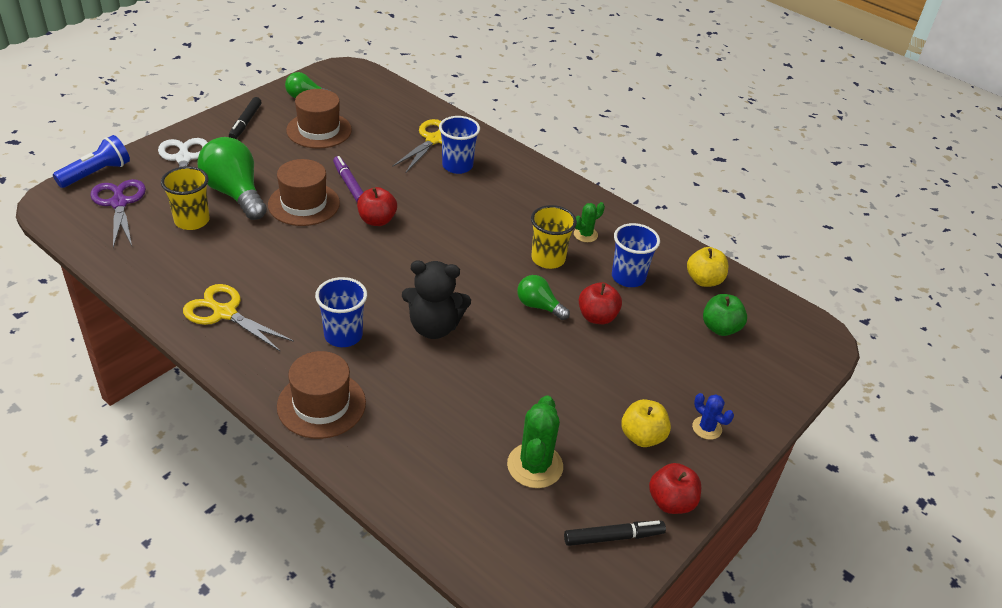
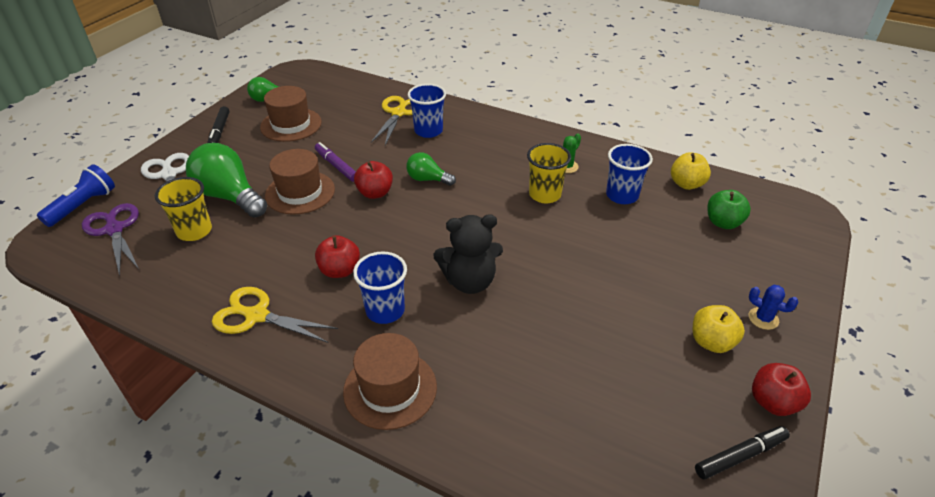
camera: 10 degrees left, 0 degrees up
(535, 466) = (628, 399): green cactus -> none
(539, 306) = (557, 239): green light bulb -> green light bulb (427, 179)
(597, 317) = (613, 237): red apple -> red apple (340, 270)

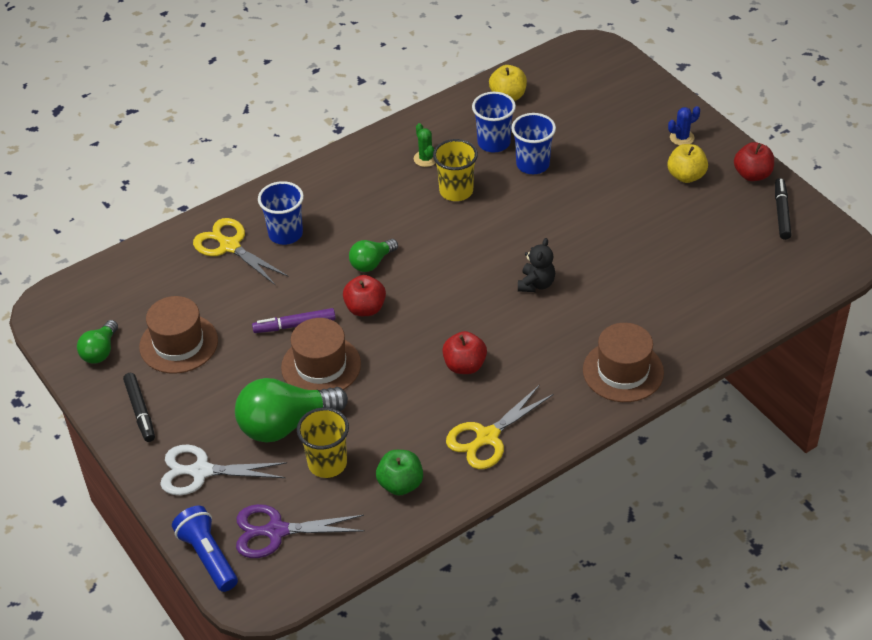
camera: 60 degrees left, 5 degrees up
(219, 131) = (140, 411): black marker -> black marker turned 45 degrees clockwise
(385, 310) = (536, 349): blue cup -> blue cup (532, 164)
(469, 281) = (536, 284): black teddy bear -> black teddy bear, size x0.64
(723, 223) = (571, 101): green apple -> green apple (400, 484)

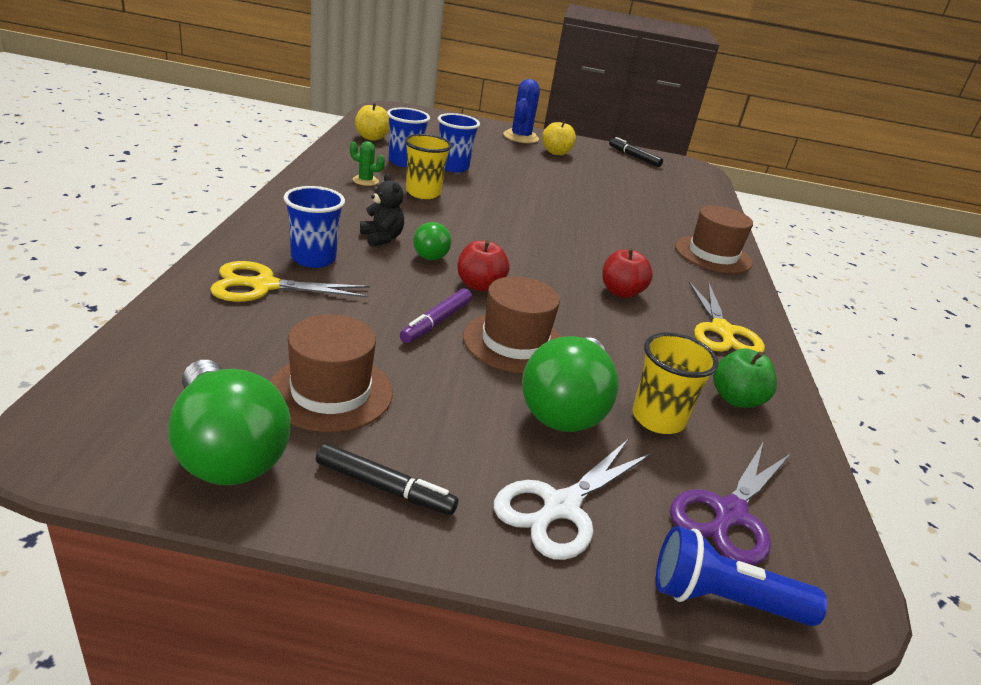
camera: 55 degrees left, 15 degrees down
(100, 351) = (227, 450): green light bulb -> green light bulb, size x1.83
(536, 284) = (574, 227): black teddy bear -> black teddy bear (381, 238)
(682, 138) = (520, 137): blue cactus -> blue cactus, size x1.79
(752, 175) = (588, 145): red apple -> none

